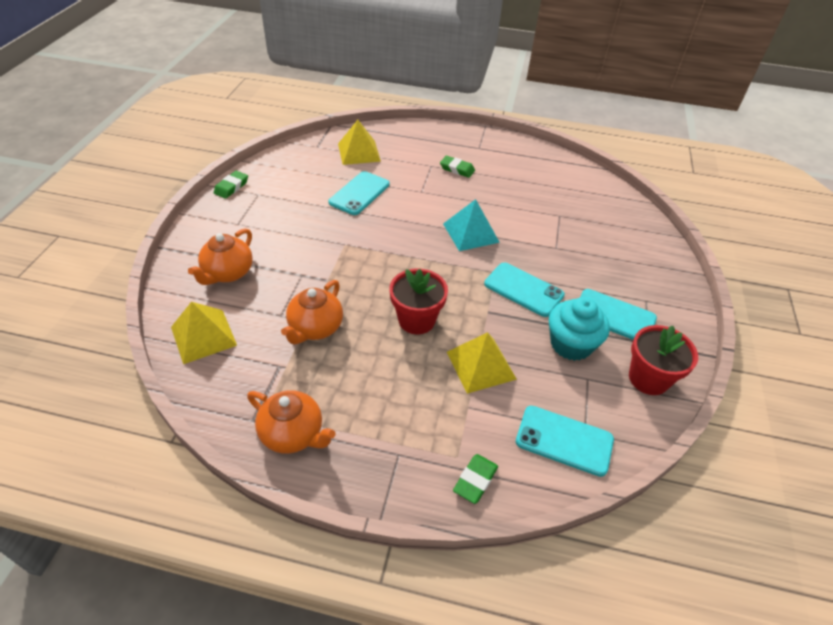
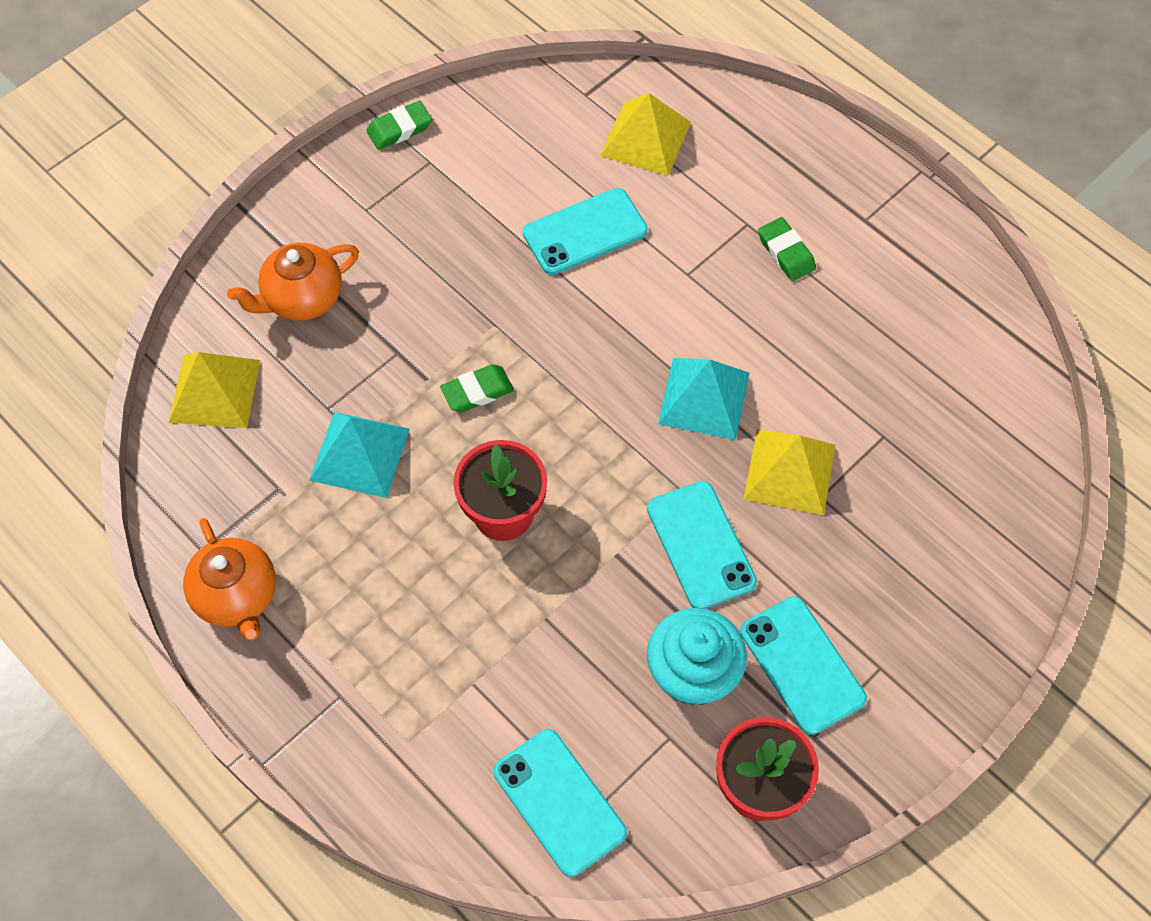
camera: 35 degrees right, 15 degrees up
(315, 328) = (359, 454): orange teapot -> turquoise pyramid
(475, 480) = (406, 784): green eraser -> green eraser (477, 391)
(481, 365) = (537, 633): yellow pyramid -> yellow pyramid (790, 471)

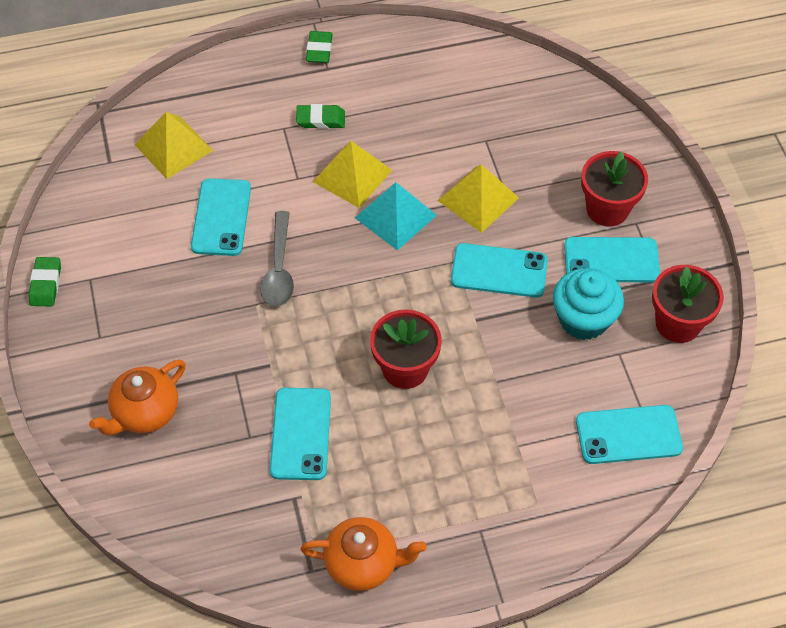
camera: 60 degrees left, 5 degrees down
(215, 391) = (182, 505): yellow pyramid -> yellow pyramid (352, 175)
(302, 299) = (145, 413): orange teapot -> orange teapot turned 45 degrees clockwise
(359, 454) = (300, 434): turquoise pyramid -> turquoise phone
(477, 391) = (301, 339): green eraser -> green eraser (319, 50)
(554, 322) = (279, 269): none -> grey spoon
(878, 624) = (607, 209): none -> red flower pot

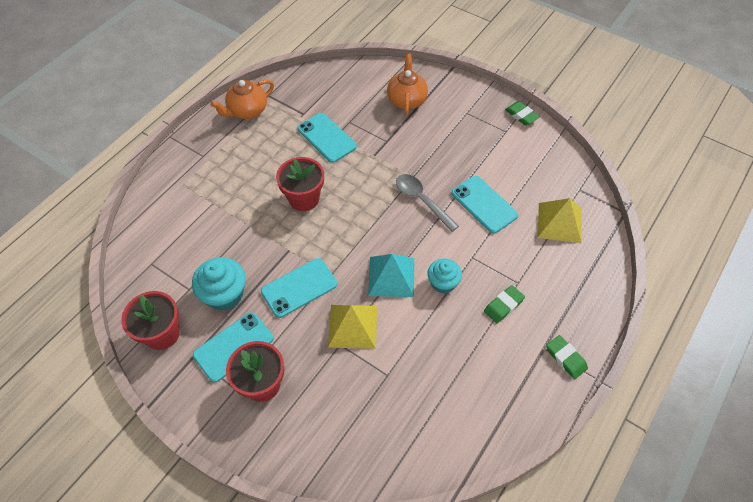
camera: 140 degrees right, 0 degrees up
(352, 175) = (443, 283): yellow pyramid -> turquoise cupcake
(628, 435) = (154, 247): turquoise phone -> none

